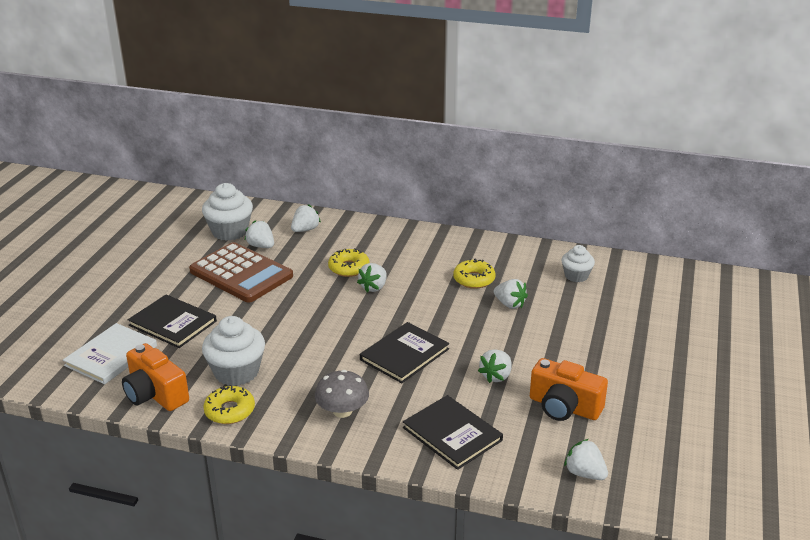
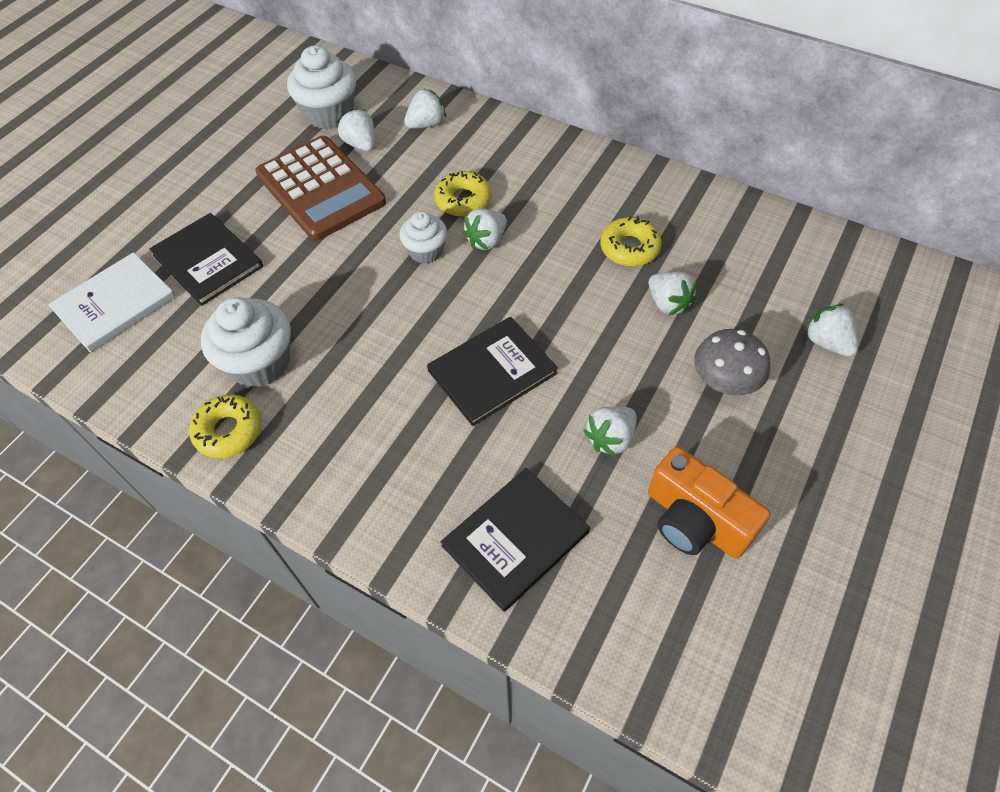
camera: 15 degrees right, 25 degrees up
(155, 394) = (145, 382): orange camera -> none
(342, 411) = (376, 462): grey mushroom -> grey mushroom (725, 380)
(452, 434) = (515, 539): black book -> black book turned 75 degrees clockwise
(576, 276) = (780, 265): white cupcake -> white cupcake (426, 251)
(584, 473) = (691, 664): white strawberry -> white strawberry (826, 342)

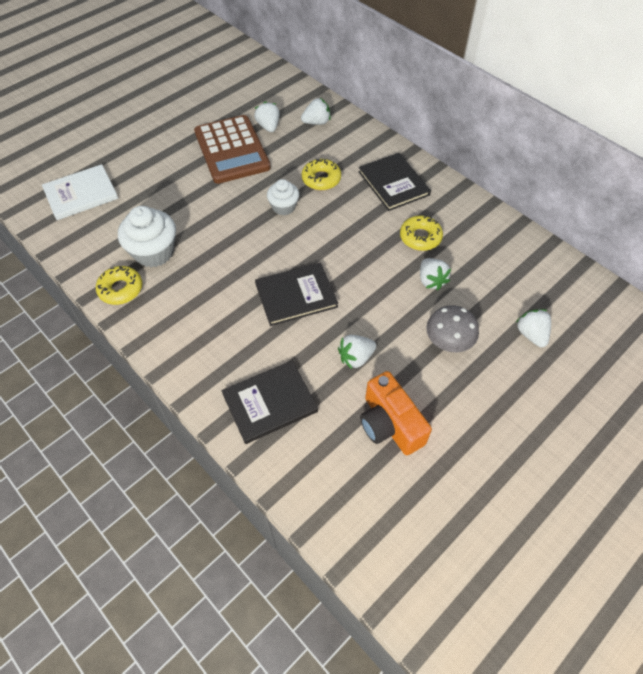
camera: 15 degrees right, 0 degrees up
(208, 261) = (145, 180): black book -> black book (393, 183)
(329, 114) = (256, 101): white cupcake -> none
(486, 241) = (326, 209): white strawberry -> none

